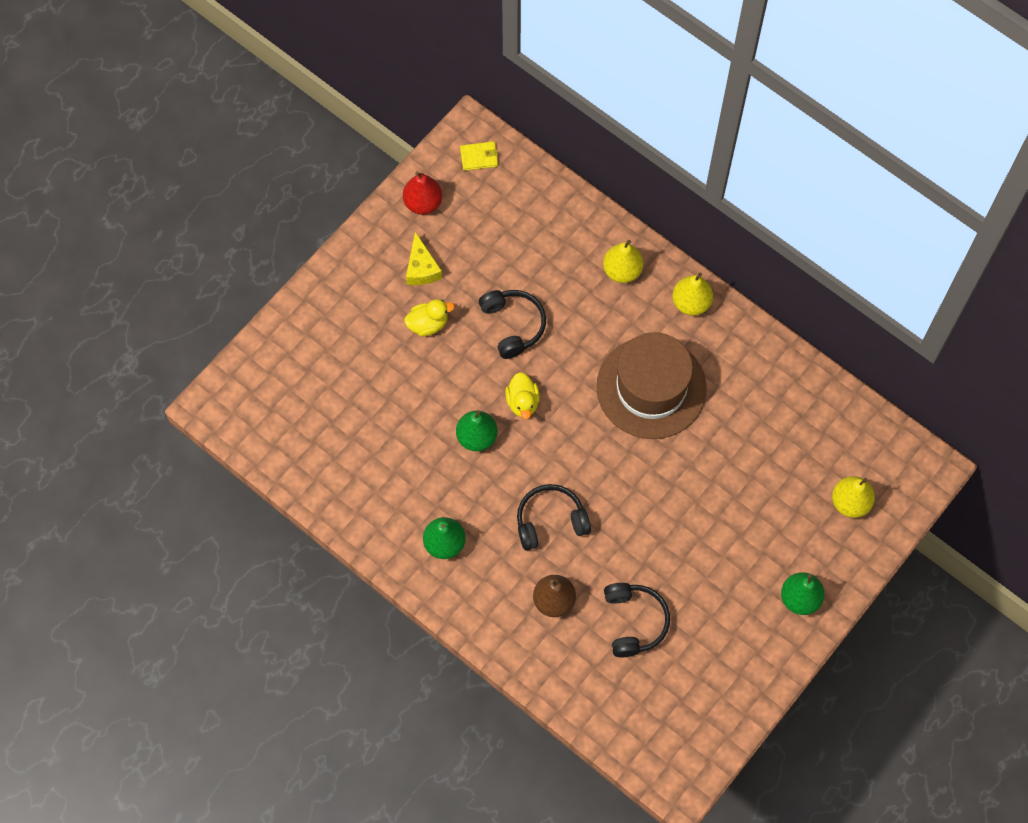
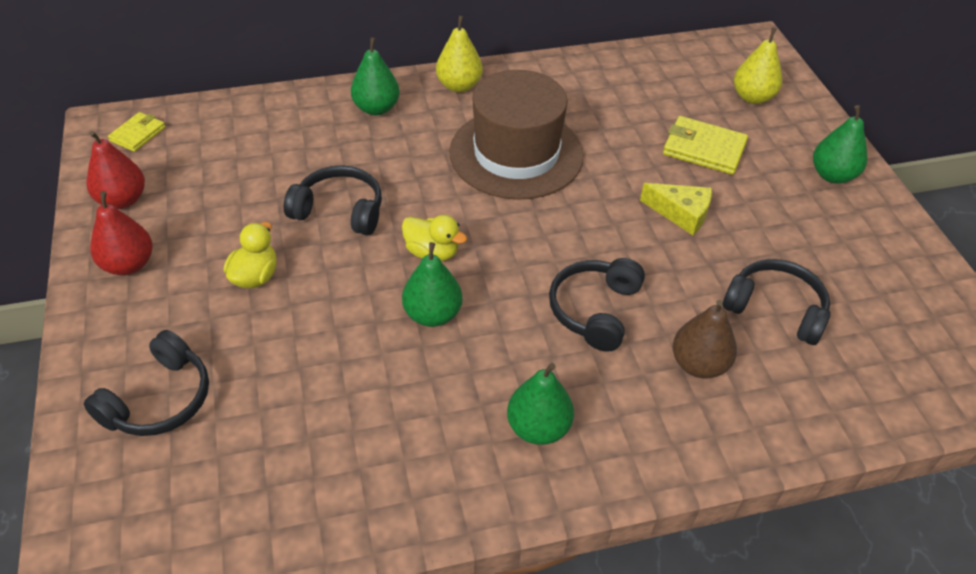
camera: 55 degrees left, 20 degrees down
(318, 350) = (159, 399): none -> black headphones
(383, 253) = (129, 264): none -> red pear
(422, 268) = (188, 243): yellow cheese -> yellow cheese (681, 214)
(622, 271) = (376, 108): yellow pear -> green pear
(758, 501) = (704, 149): none -> yellow wallet

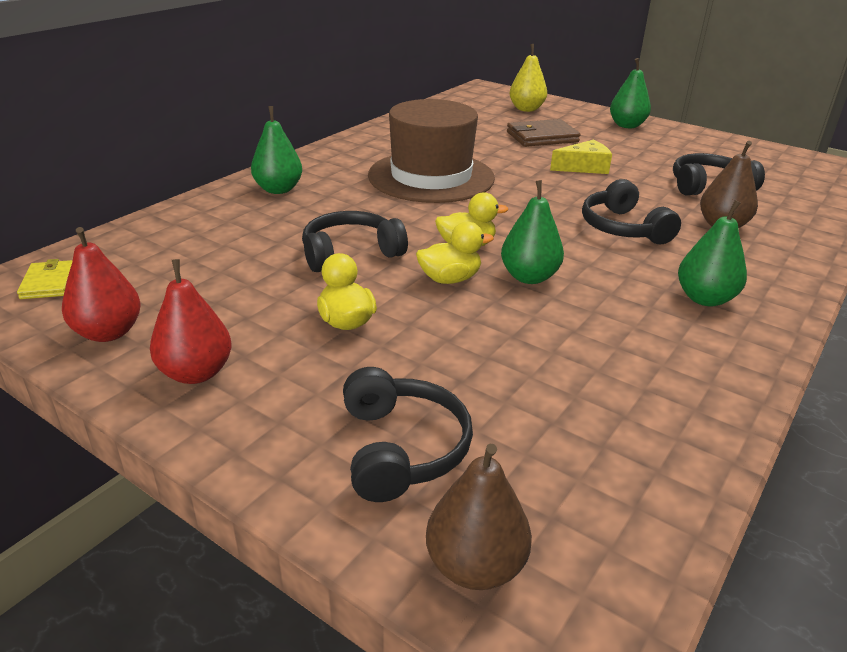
camera: 40 degrees left, 15 degrees down
(96, 501) = (475, 566): none -> brown pear
(372, 280) = (450, 279): none -> yellow duck
(459, 86) = (326, 158): yellow pear -> none
(704, 149) = (542, 137): yellow wallet -> brown wallet

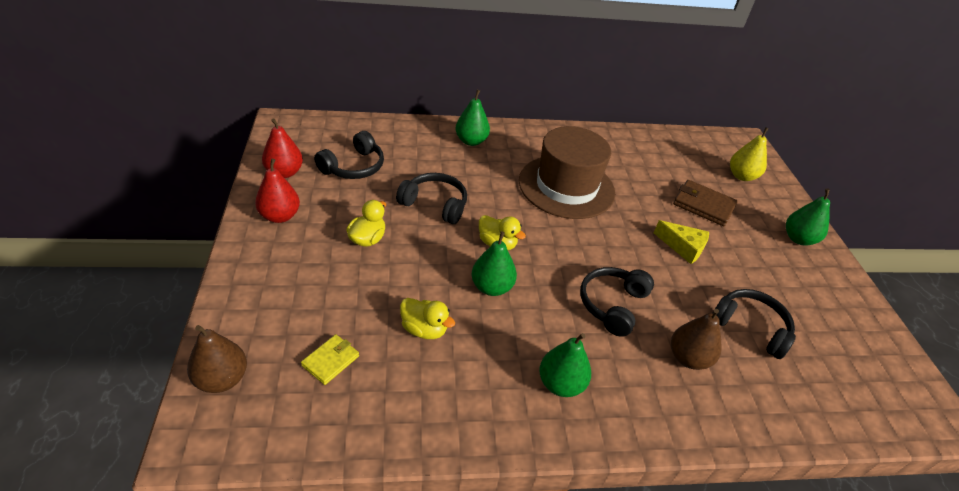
camera: 45 degrees right, 10 degrees up
(49, 283) = (303, 132): yellow wallet -> yellow wallet (331, 361)
(401, 448) = (283, 313): black headphones -> black headphones (353, 167)
(450, 279) = (451, 255): yellow duck -> yellow duck (424, 329)

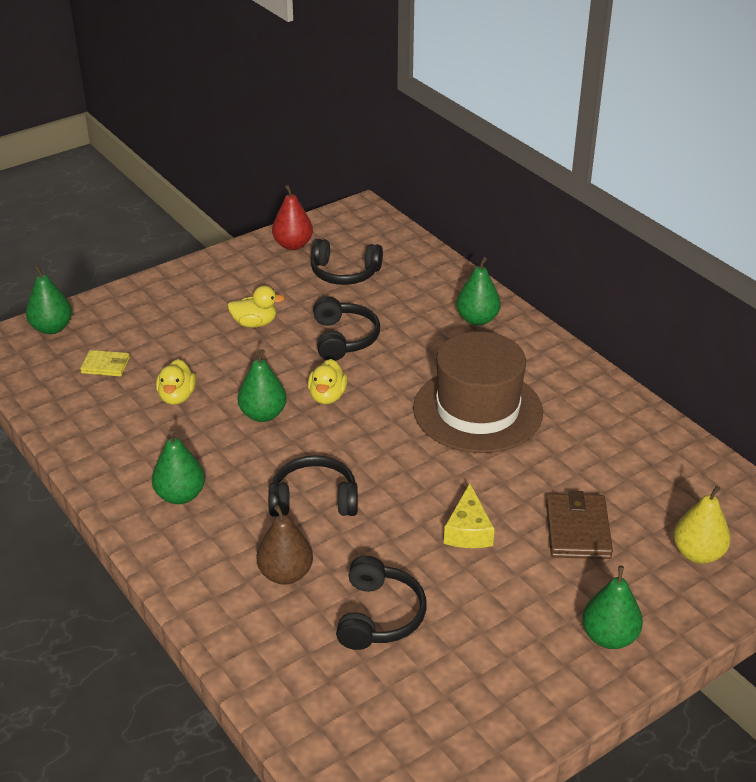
camera: 65 degrees right, 5 degrees down
(222, 379) = (52, 328): brown pear -> green pear
(280, 216) = (236, 270): red pear -> none

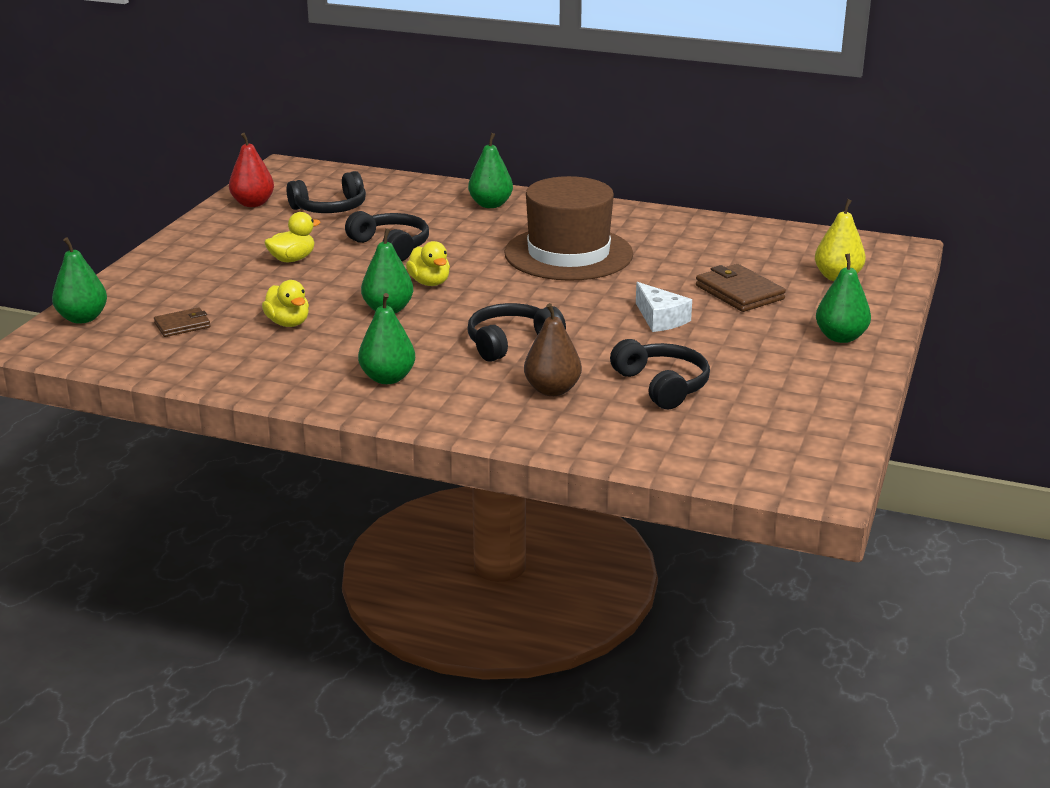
camera: 35 degrees left, 10 degrees down
(105, 365) = (182, 325): yellow wallet -> brown wallet
(468, 530) = (660, 319): yellow cheese -> white cheese

